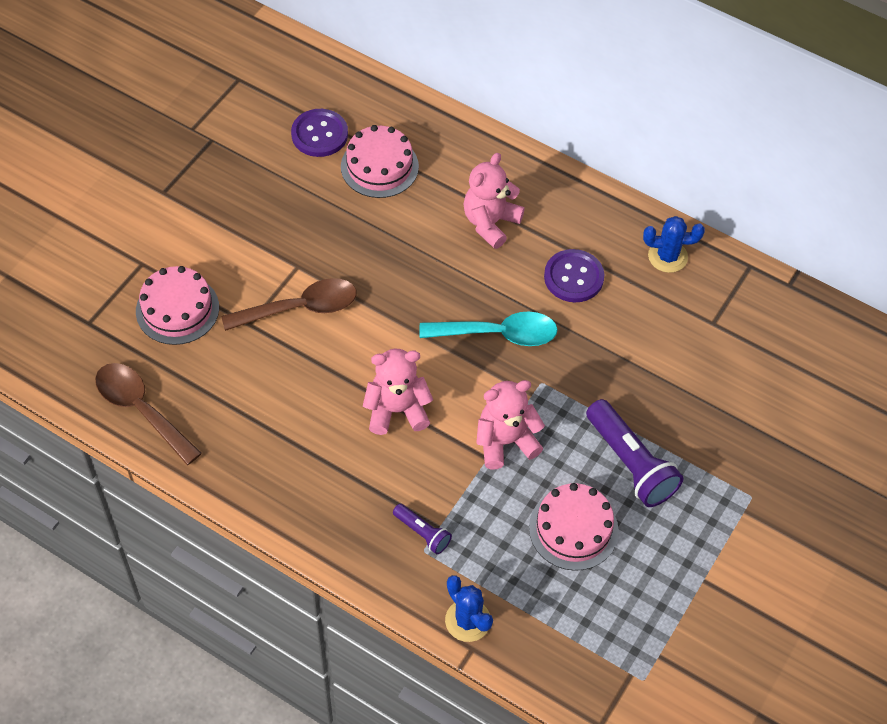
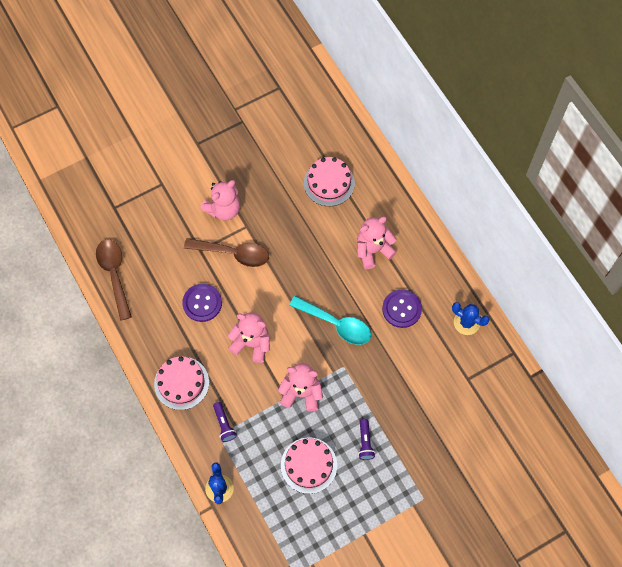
camera: 30 degrees right, 10 degrees up
(177, 309) = (166, 222): pink cake -> pink cake (181, 383)
(252, 258) = (223, 209): none -> pink teddy bear
(319, 134) = (306, 146): purple button -> purple button (202, 303)
(631, 463) = (365, 442): purple flashlight -> purple flashlight, size x0.52

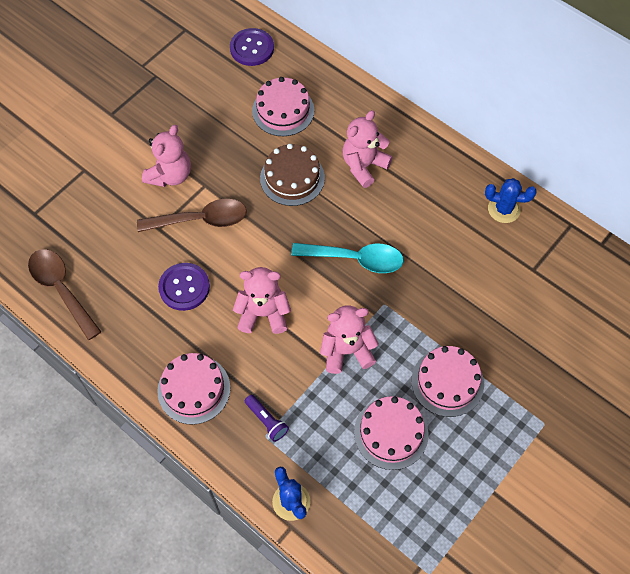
camera: 20 degrees left, 5 degrees down
(314, 242) = (292, 178): none -> brown cake
(365, 442) = (447, 382): purple flashlight -> pink cake
(401, 309) = (424, 218): purple button -> purple button (252, 48)

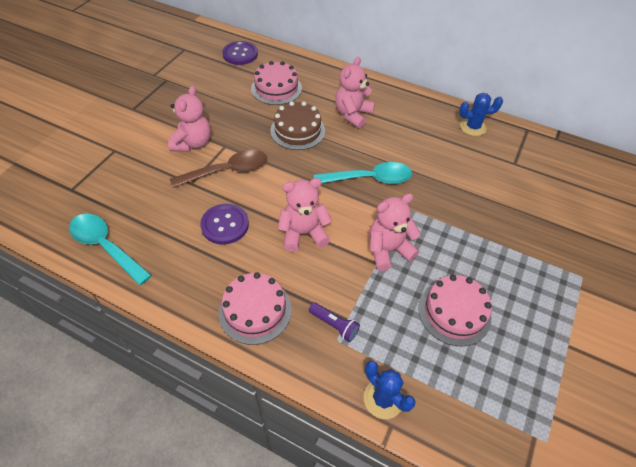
camera: 15 degrees left, 10 degrees down
(61, 289) = (105, 246): brown spoon -> turquoise spoon
(447, 382) = (485, 259): pink cake -> none

